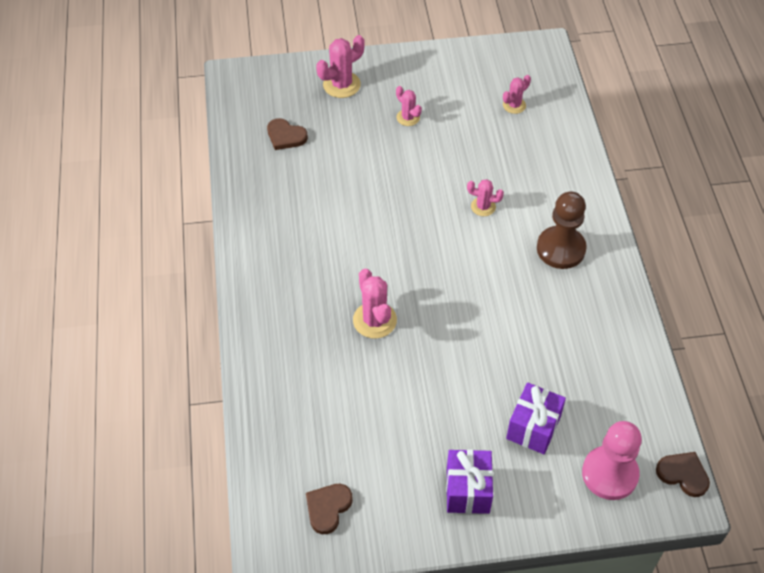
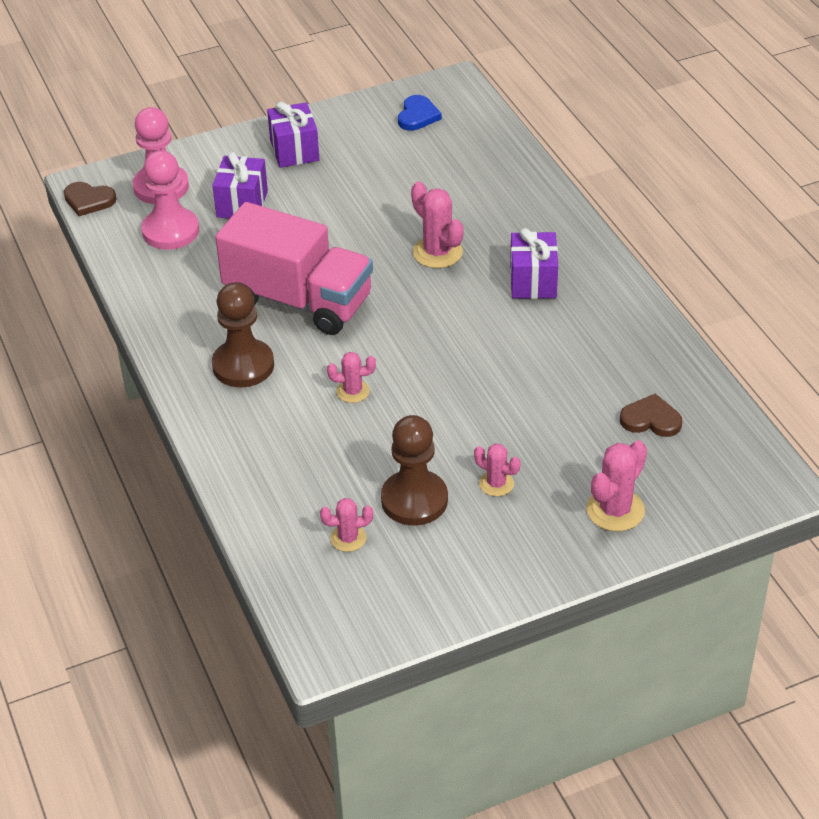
camera: 165 degrees right, 10 degrees down
(310, 270) = (533, 281): none -> purple gift
(328, 508) = (417, 116): brown heart -> blue heart
(464, 119) = (414, 500): none -> brown pawn
(505, 300) = (298, 300): none -> pink truck
(514, 105) = (348, 538): pink cactus -> pink cactus turned 45 degrees clockwise
(605, 410) = (170, 231): none -> pink pawn

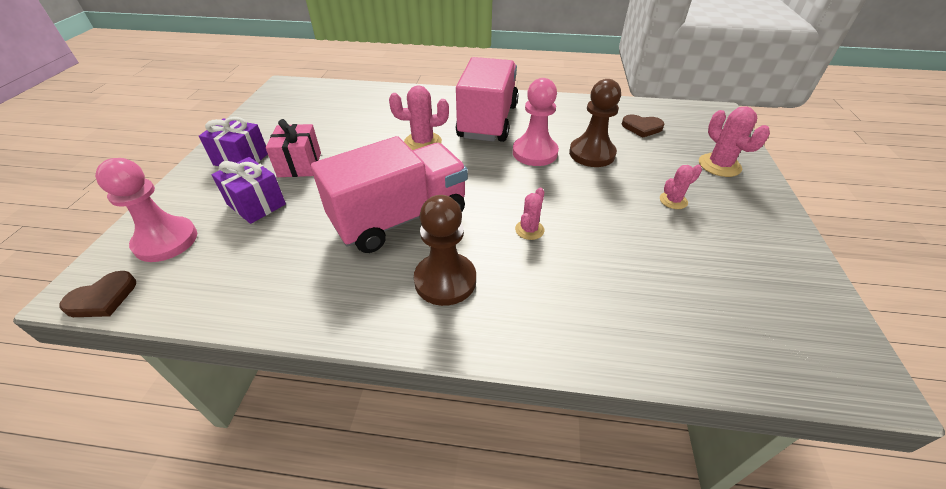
camera: 60 degrees left, 0 degrees up
(170, 231) = (226, 258): pink pawn -> pink pawn (535, 153)
(319, 192) = (299, 165): none -> pink gift
(348, 538) = (708, 300): pink cactus -> none
(414, 500) = (674, 245): brown pawn -> brown pawn (592, 154)
(417, 116) = (290, 105): blue heart -> none
(533, 281) = (487, 121): purple gift -> pink truck
(651, 419) = (642, 127): brown heart -> brown heart turned 120 degrees counterclockwise

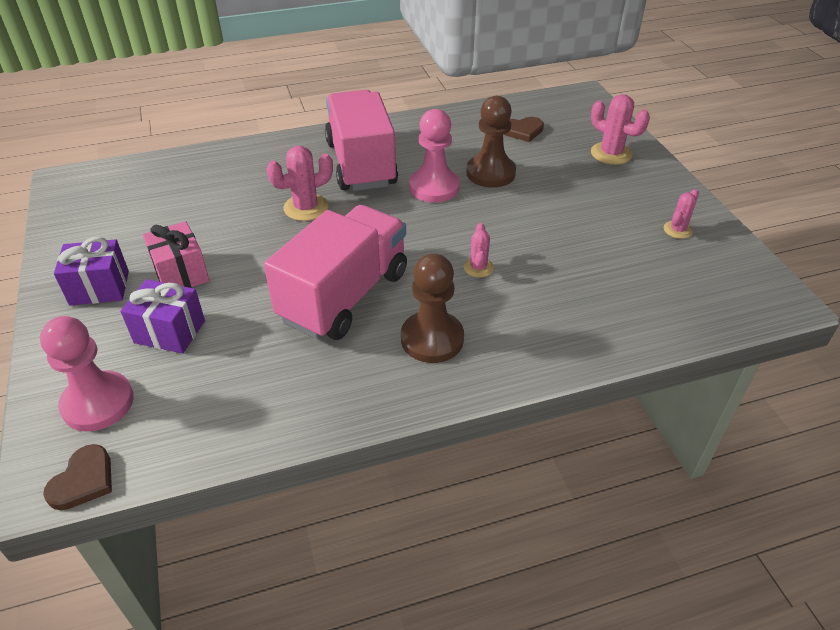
camera: 25 degrees left, 0 degrees up
(673, 201) = (588, 200): pink cactus -> pink cactus (677, 230)

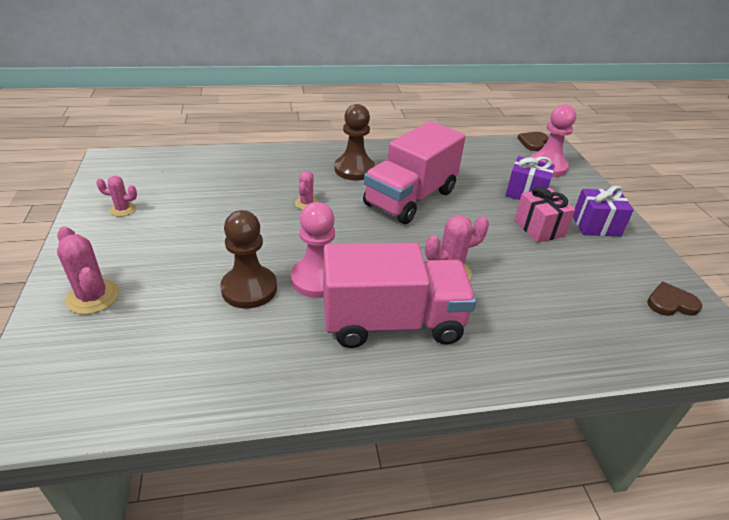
camera: 175 degrees left, 5 degrees down
(361, 164) = (392, 322): pink truck -> pink truck turned 90 degrees counterclockwise
(522, 131) = (169, 351): brown heart -> brown heart (671, 303)
(677, 230) = (123, 209): pink cactus -> pink cactus turned 45 degrees clockwise

